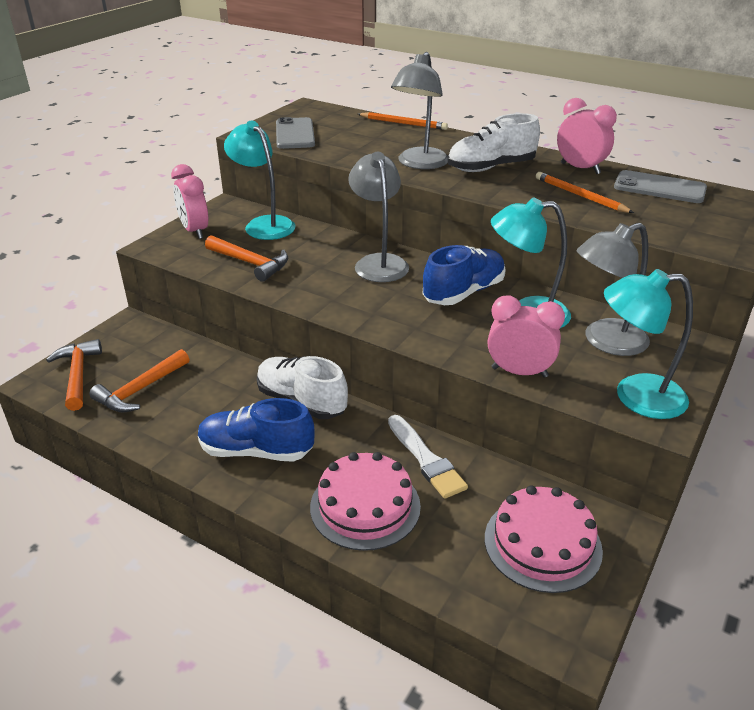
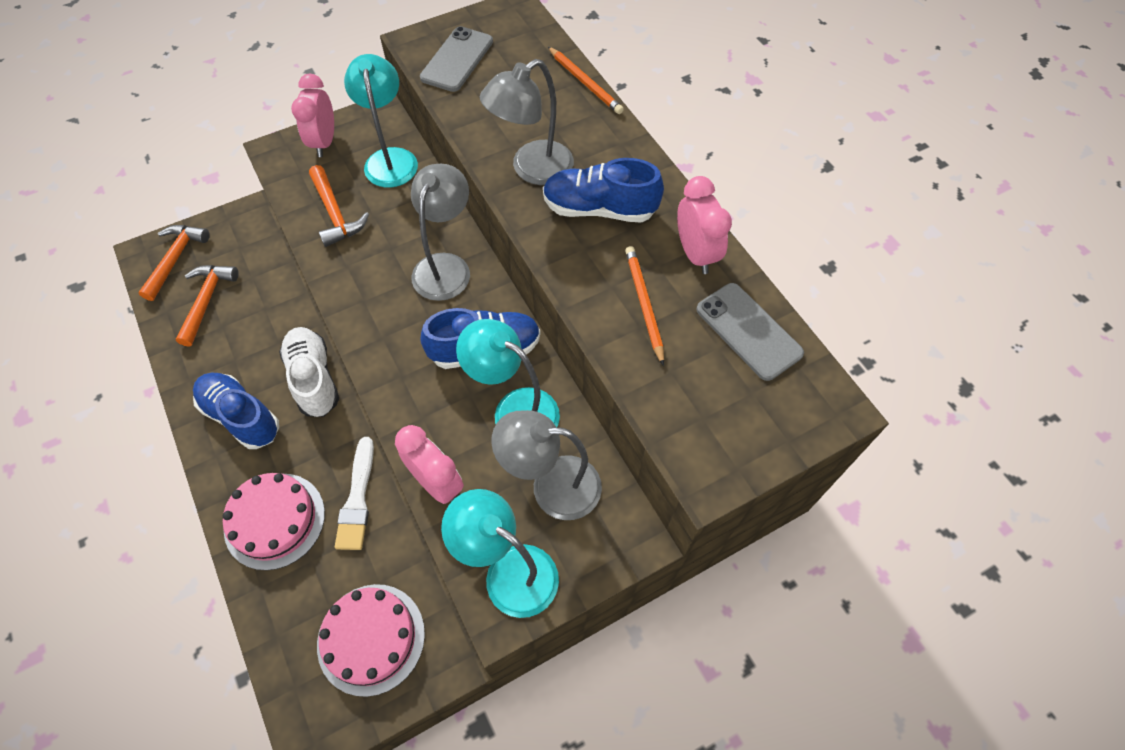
camera: 30 degrees right, 25 degrees up
(140, 390) = (207, 300): orange hammer -> orange hammer turned 120 degrees clockwise
(491, 168) = (599, 209): white shoe -> blue shoe

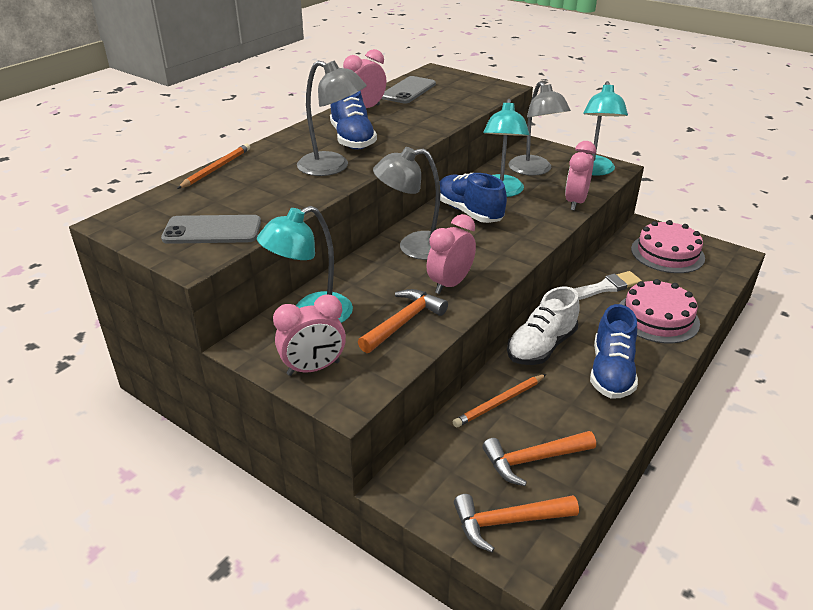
camera: 115 degrees left, 25 degrees down
(363, 269) = (450, 284): none -> pink clock
(643, 304) = (418, 115): orange pencil -> orange pencil (500, 402)

